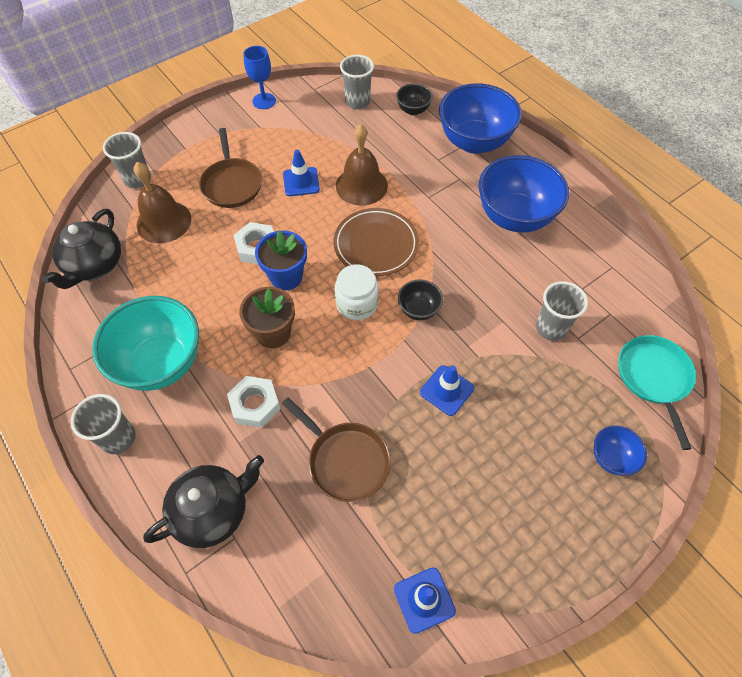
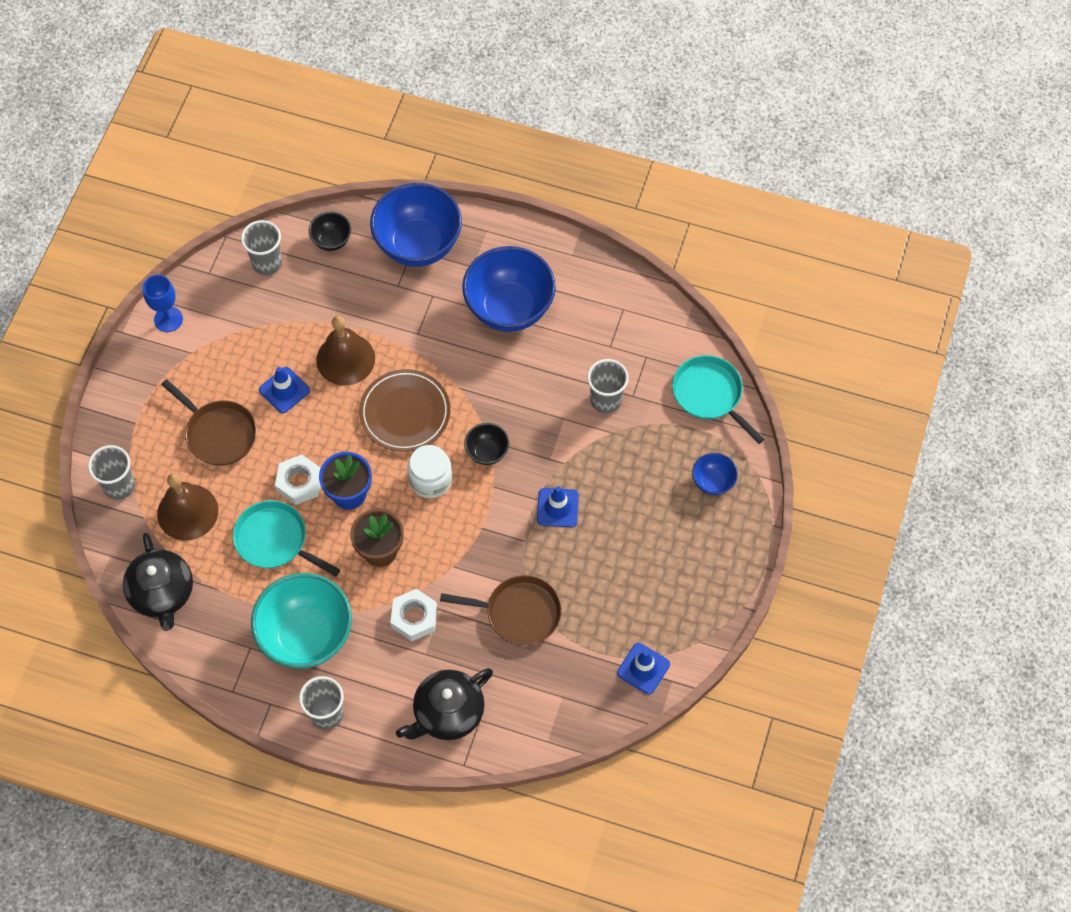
camera: 35 degrees left, 5 degrees up
(203, 277) = (274, 540): none -> turquoise pan
(213, 510) = (447, 713): black teapot -> black teapot turned 150 degrees counterclockwise

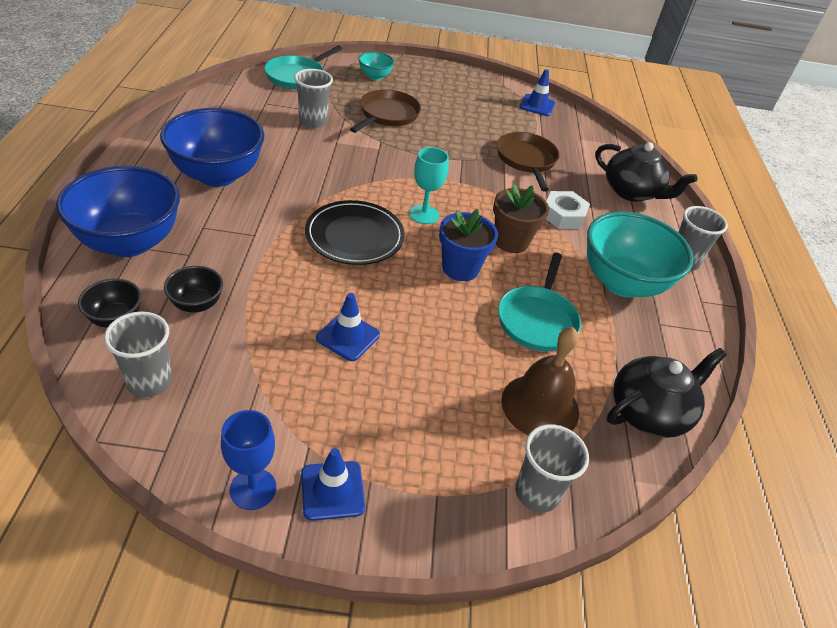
camera: 110 degrees left, 20 degrees down
(219, 433) = (424, 392): brown pan -> brown pan (387, 115)
(299, 482) = (462, 308): white nut -> none
(345, 359) = (295, 287): brown bell -> none
(405, 413) = (354, 236): brown plate -> black plate
(430, 479) = (424, 214): white jar -> turquoise goblet
(487, 452) = (383, 182): black bowl -> black bowl (196, 304)
(557, 507) = (424, 143): blue traffic cone -> blue traffic cone (332, 490)
(713, 482) = (375, 76): blue bowl -> turquoise bowl

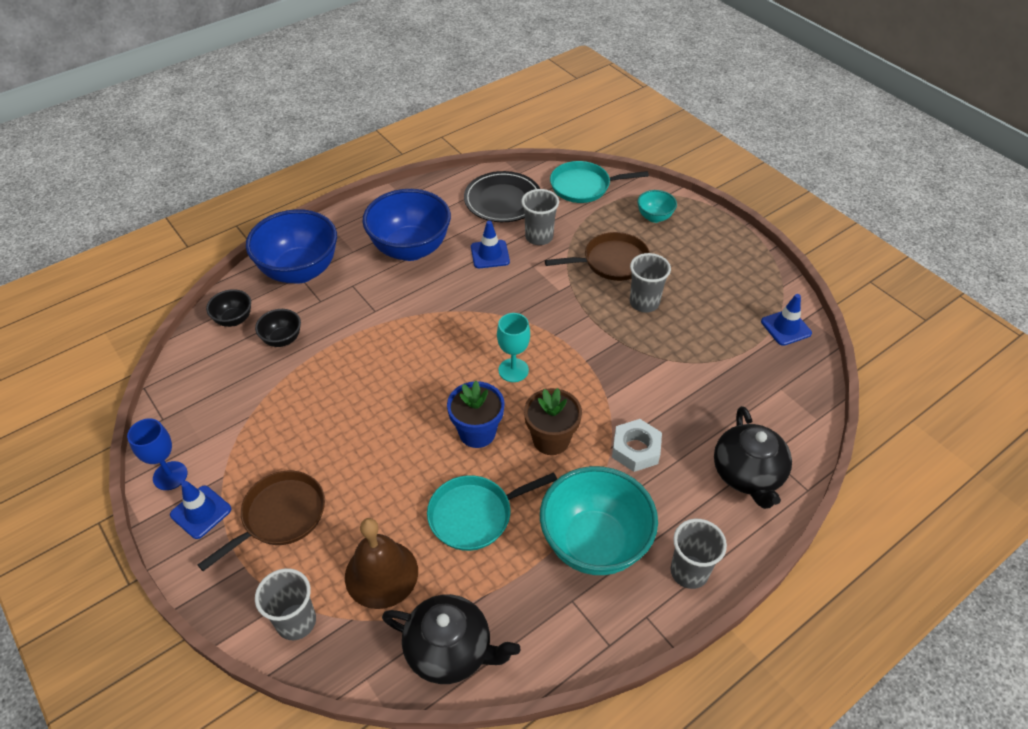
camera: 55 degrees right, 5 degrees up
(149, 382) = (203, 372): grey cup -> grey cup (644, 303)
(348, 336) = (333, 425): blue traffic cone -> blue traffic cone (490, 254)
(354, 236) = (437, 355): black plate -> black plate (503, 200)
(526, 160) = (683, 376): brown pan -> brown pan (280, 516)

